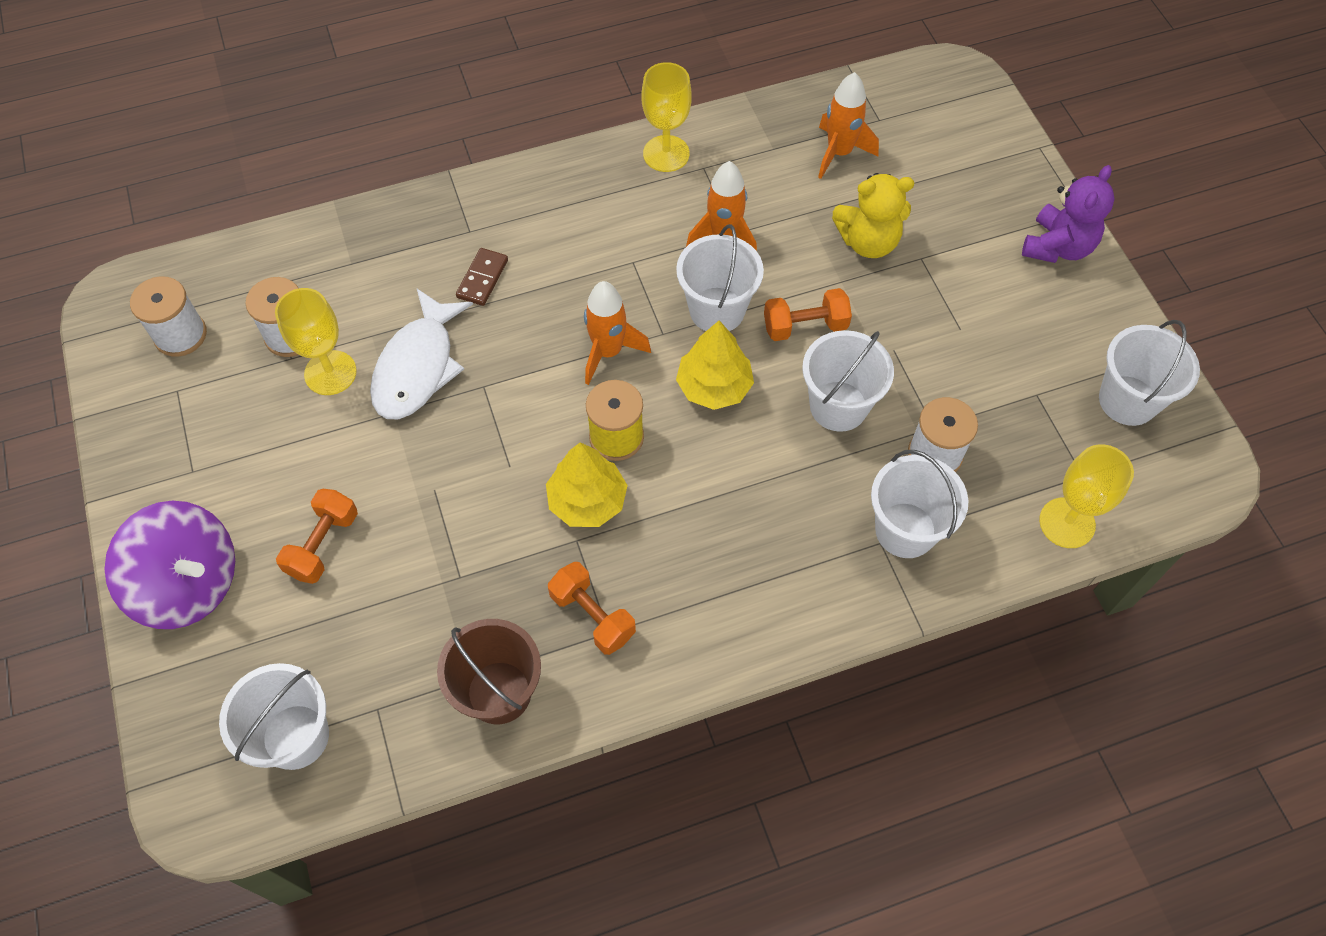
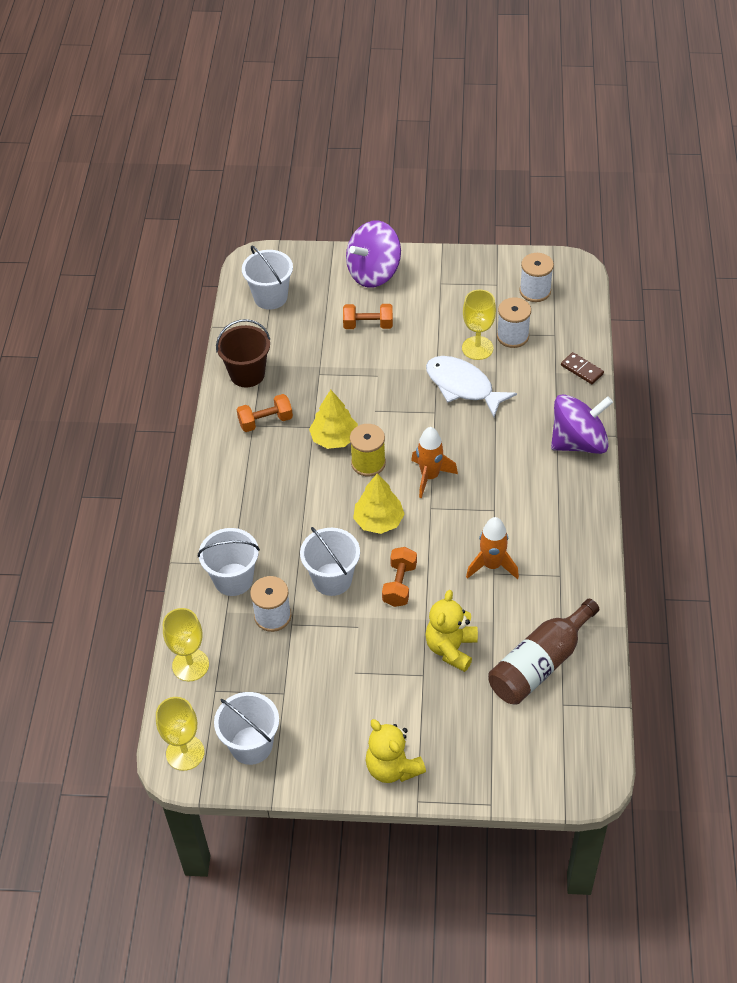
camera: 115 degrees right, 10 degrees down
(323, 545) = (368, 325): orange dumbbell -> orange dumbbell turned 45 degrees counterclockwise
(475, 204) = (578, 442): none -> purple spinning top
(482, 278) = (515, 431): brown domino -> brown domino (582, 369)
(666, 154) = (581, 558): yellow goblet -> yellow goblet (185, 753)
(717, 310) = (434, 541): white bucket -> none
(839, 153) = (540, 664): orange rocket -> brown bottle
(1057, 247) = (392, 767): purple teddy bear -> yellow teddy bear

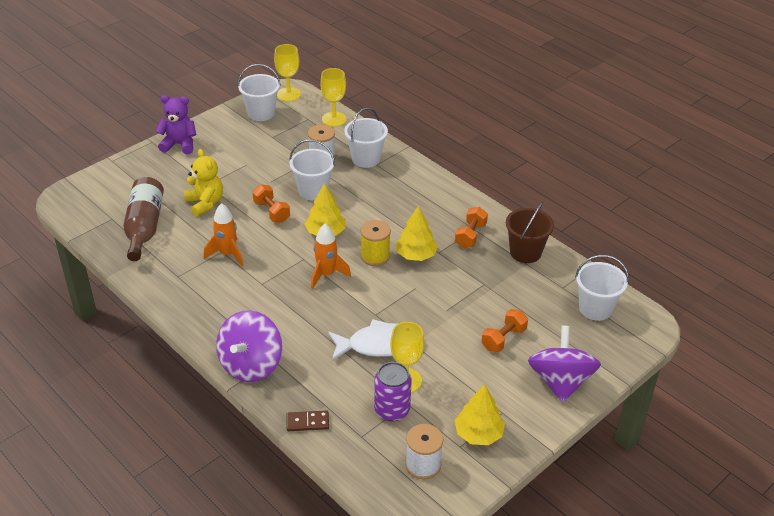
camera: 130 degrees right, 10 degrees down
(392, 767) = (179, 144): yellow teddy bear -> purple teddy bear
(474, 282) = (478, 434): none -> yellow tree
(512, 336) = (392, 410): white spool -> purple can

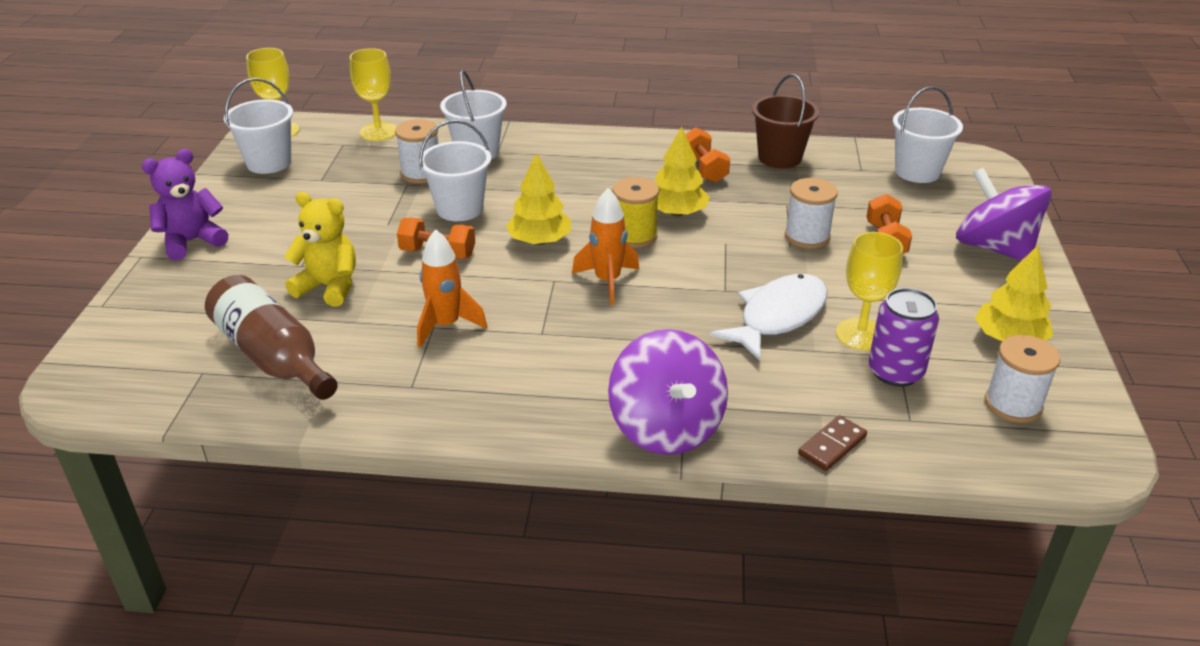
camera: 40 degrees left, 5 degrees down
(464, 310) = (807, 236): none -> white spool

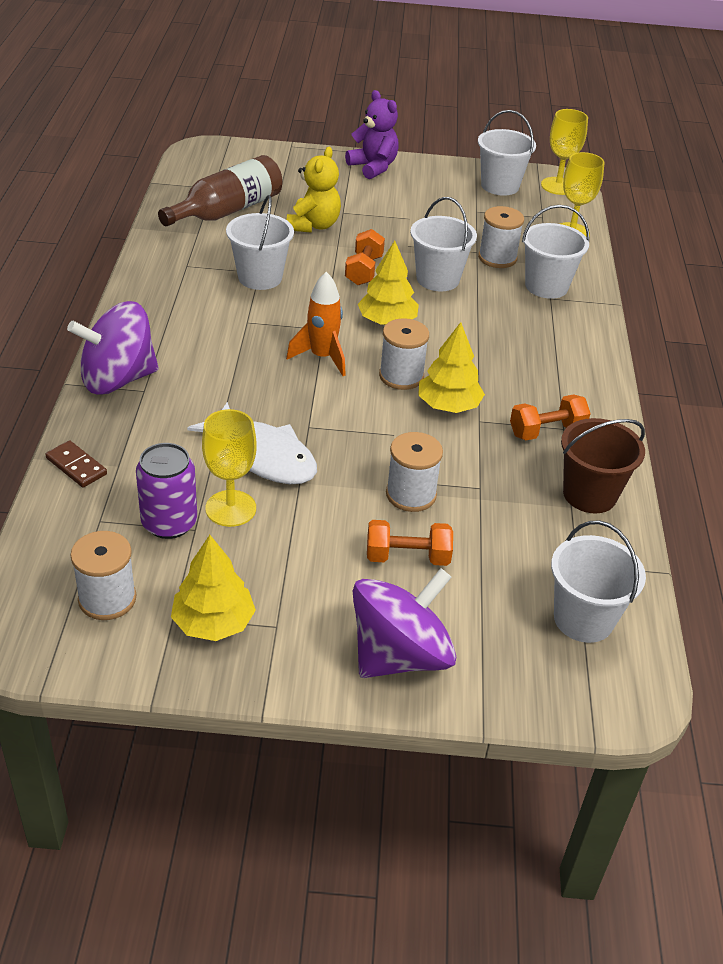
camera: 85 degrees right, 5 degrees up
(446, 325) = (260, 277): orange rocket -> white bucket
(634, 236) = (401, 376): yellow spool -> white spool

